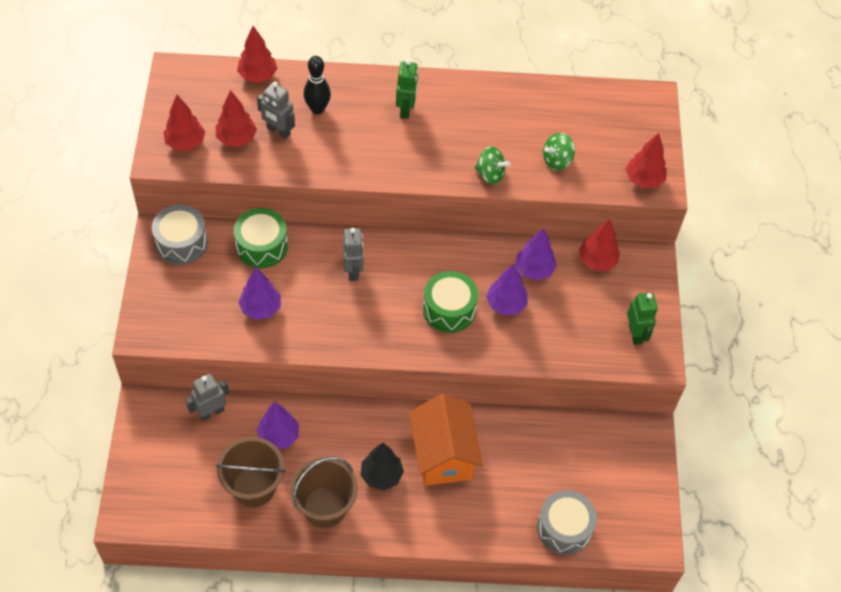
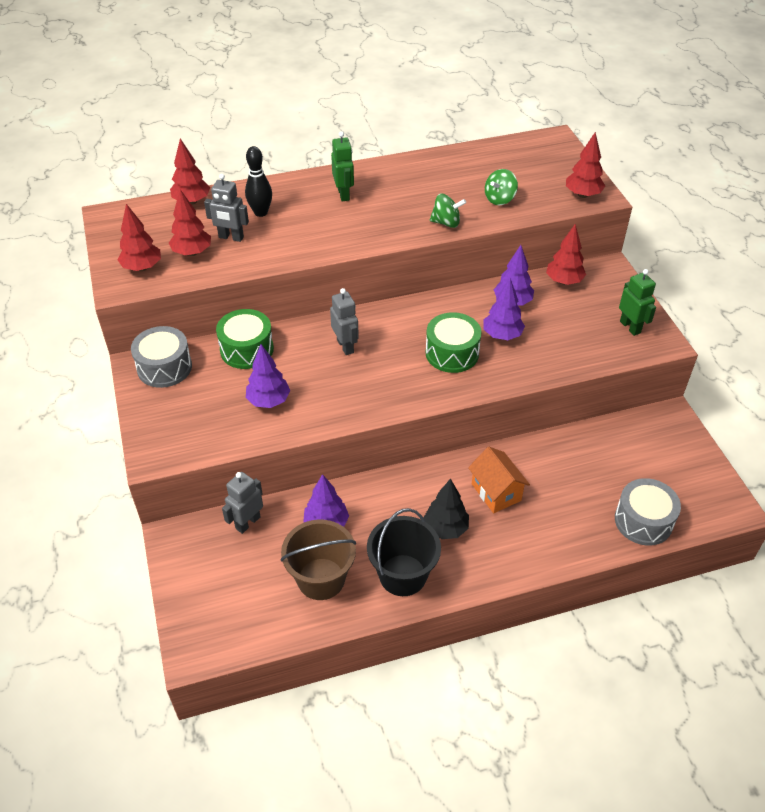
camera: 15 degrees left, 10 degrees down
(325, 507) = (403, 575): brown bucket -> black bucket
(443, 455) = (496, 492): orange house -> orange house, size x0.66

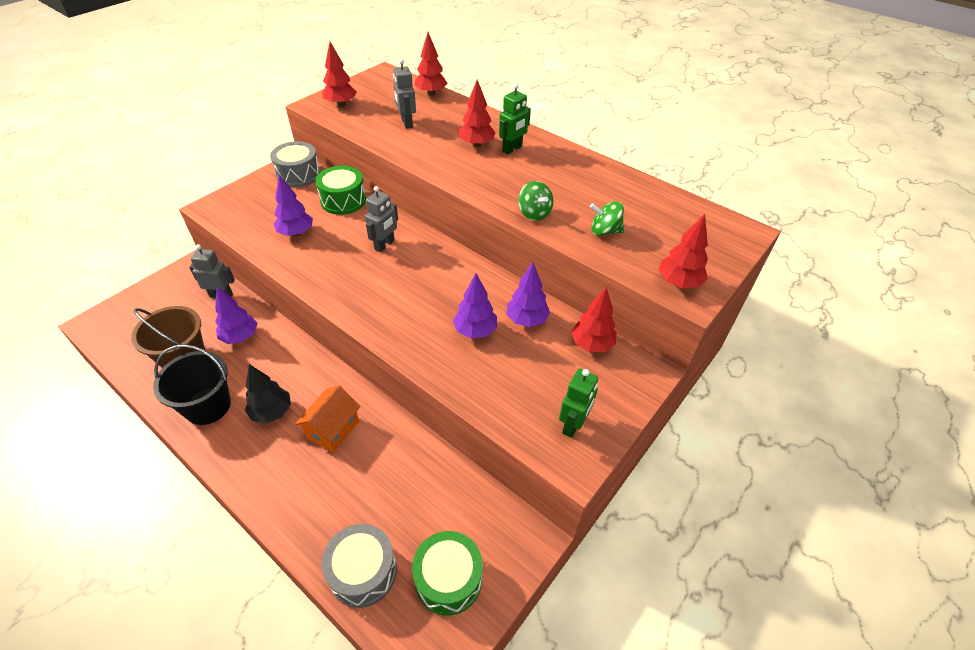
camera: 55 degrees right, 0 degrees up
(192, 252) = (375, 115): red tree -> red tree (476, 144)
(261, 212) = (448, 123): black bowling pin -> none
(452, 353) = (425, 308): green drum -> green drum (448, 579)

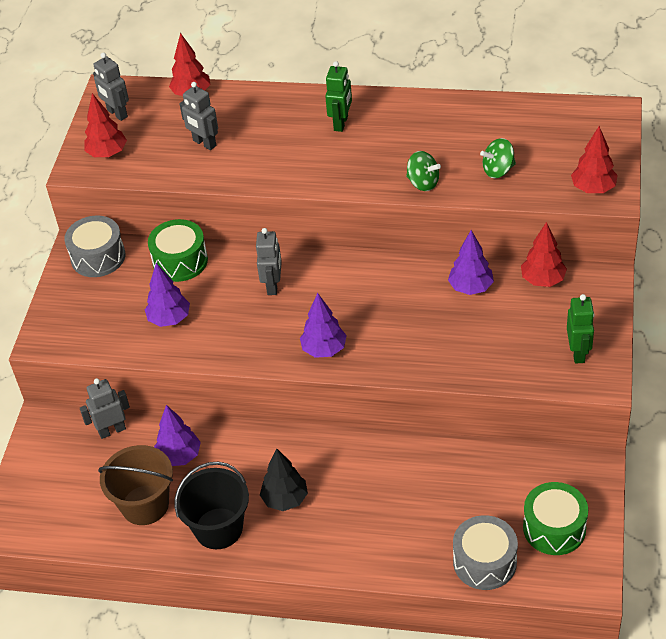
camera: 25 degrees left, 0 degrees up
(333, 429) = (356, 481): orange house -> none
(373, 86) = (117, 113): none -> grey robot
(475, 331) = (435, 321): purple tree -> purple tree (324, 350)
(476, 144) = (301, 135): red tree -> none

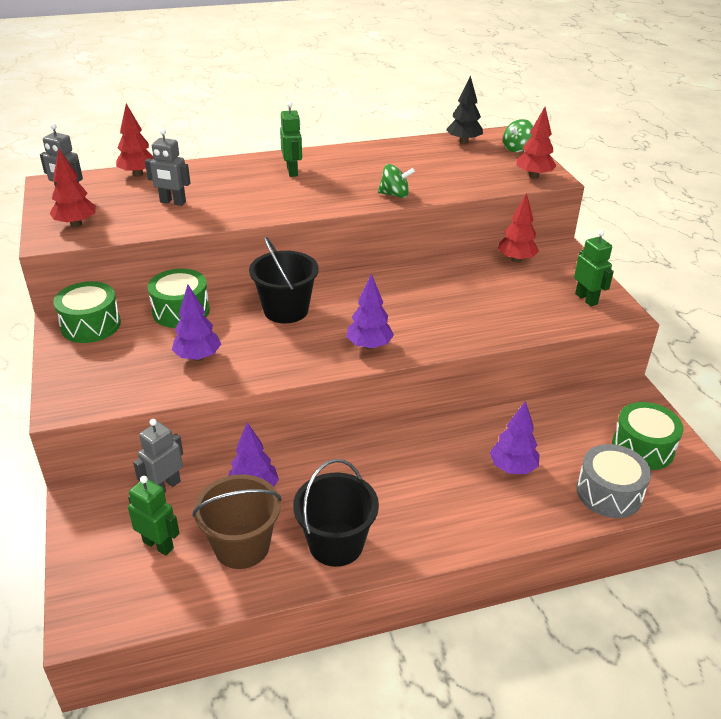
camera: 30 degrees left, 10 degrees down
(84, 482) = (158, 545): none -> green robot
(98, 257) = (91, 325): grey drum -> green drum
(273, 285) = (286, 310): grey robot -> black bucket
(285, 499) = (387, 496): black tree -> black tree (463, 142)
(470, 288) = (463, 276): purple tree -> purple tree (512, 468)
(498, 170) = (449, 178): green spinning top -> green spinning top (517, 148)

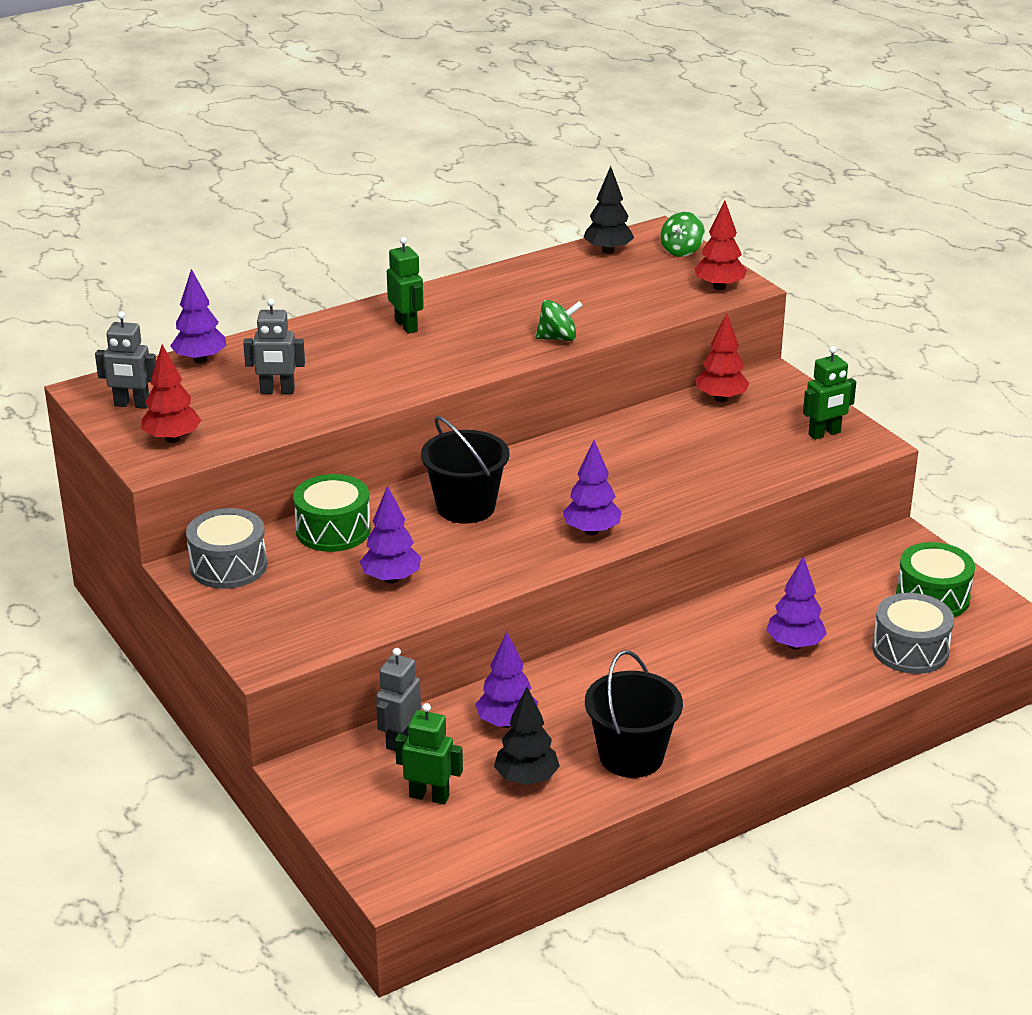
camera: 15 degrees left, 5 degrees down
(91, 325) = (228, 566): green drum -> grey drum
(138, 174) = (200, 360): red tree -> purple tree
(242, 546) = (526, 779): brown bucket -> black tree
(586, 299) = (824, 434): green robot -> green robot turned 105 degrees clockwise

